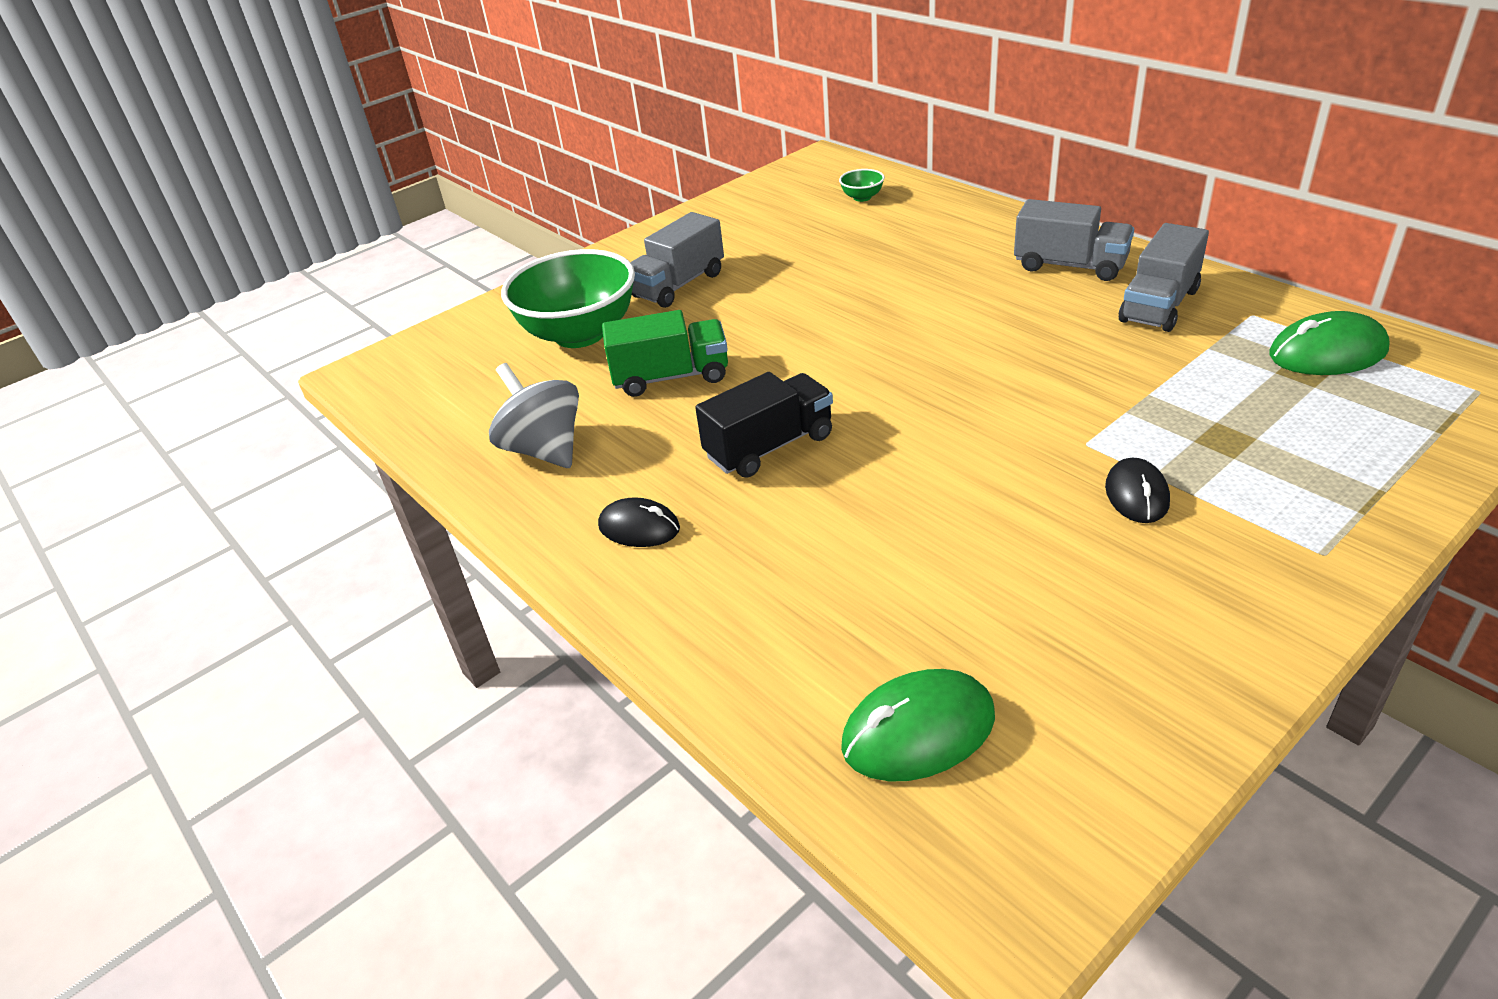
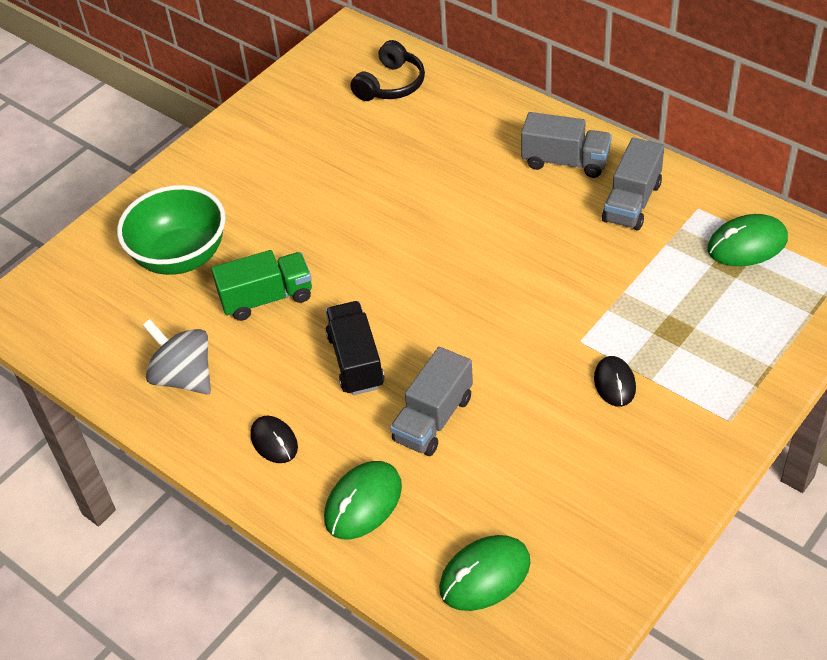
camera: 10 degrees left, 10 degrees up
(639, 527) = (274, 441): black mouse -> black mouse turned 45 degrees clockwise
(678, 285) = (251, 197): grey truck -> grey truck (433, 419)
(746, 612) = (363, 503): none -> green mouse
(769, 447) = (355, 361): black truck -> black truck turned 60 degrees counterclockwise
(862, 197) = (391, 84): green bowl -> black headphones

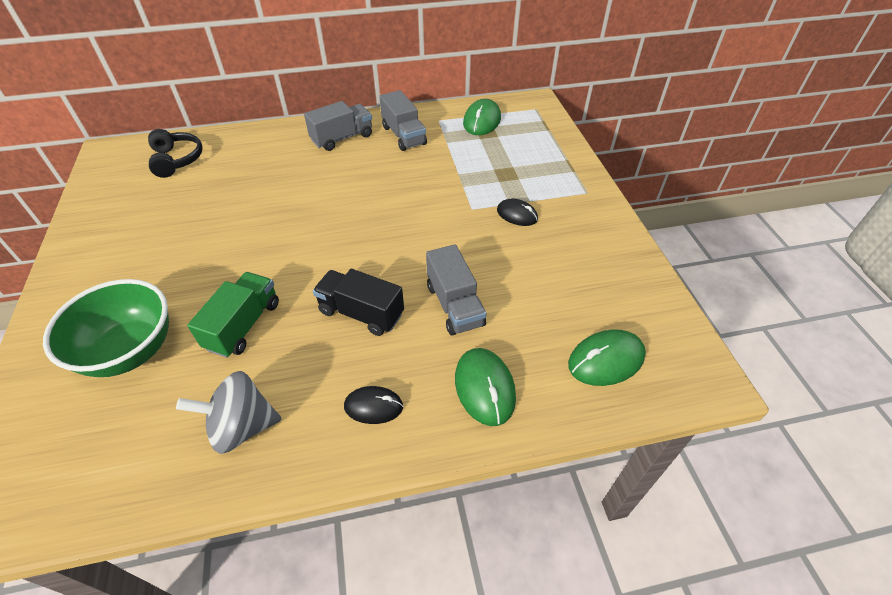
camera: 55 degrees left, 0 degrees up
(485, 575) = (606, 360): green mouse -> green mouse turned 60 degrees clockwise

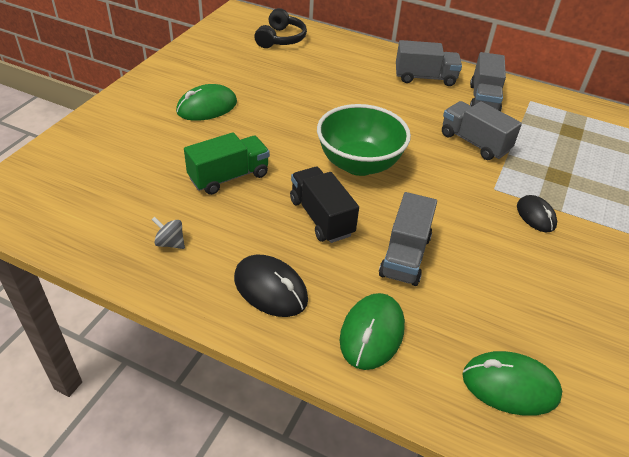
camera: 35 degrees right, 5 degrees down
(130, 351) = (145, 152): green bowl -> green bowl (359, 164)
(242, 427) = (170, 243): grey spinning top -> grey spinning top, size x0.50
(373, 406) = (270, 289): black mouse -> black mouse, size x1.51
(427, 177) = (474, 143): none -> grey truck
(482, 121) = (576, 120): green mouse -> green mouse (207, 107)

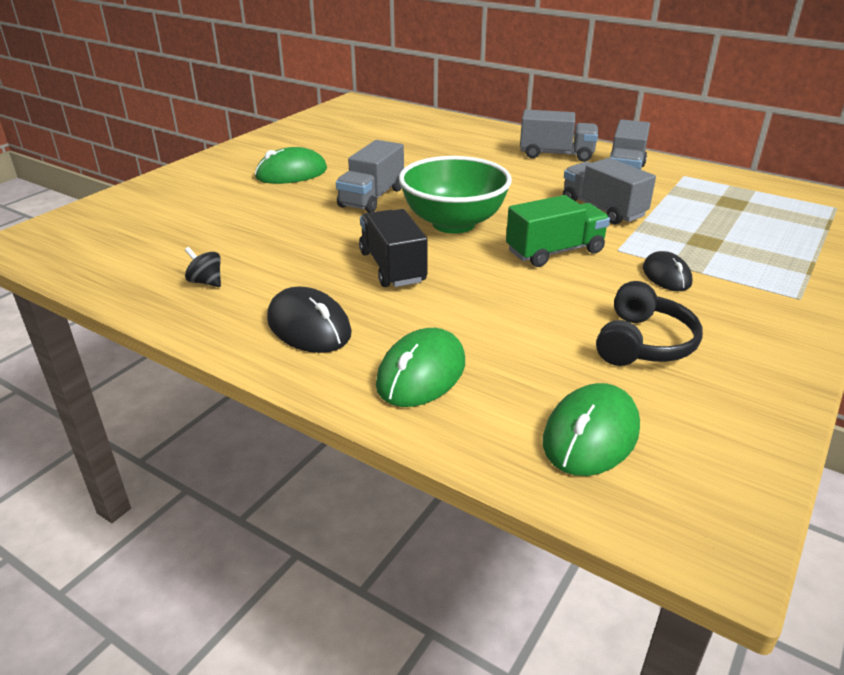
camera: 10 degrees right, 10 degrees down
(170, 243) = (206, 282): grey spinning top -> black spinning top
(229, 177) = (295, 229): green truck -> green truck (555, 252)
(281, 39) = (395, 122): black headphones -> black headphones (643, 343)
(405, 256) = (486, 305): grey truck -> grey truck (372, 198)
(510, 386) = (591, 435): green mouse -> green mouse turned 75 degrees counterclockwise

